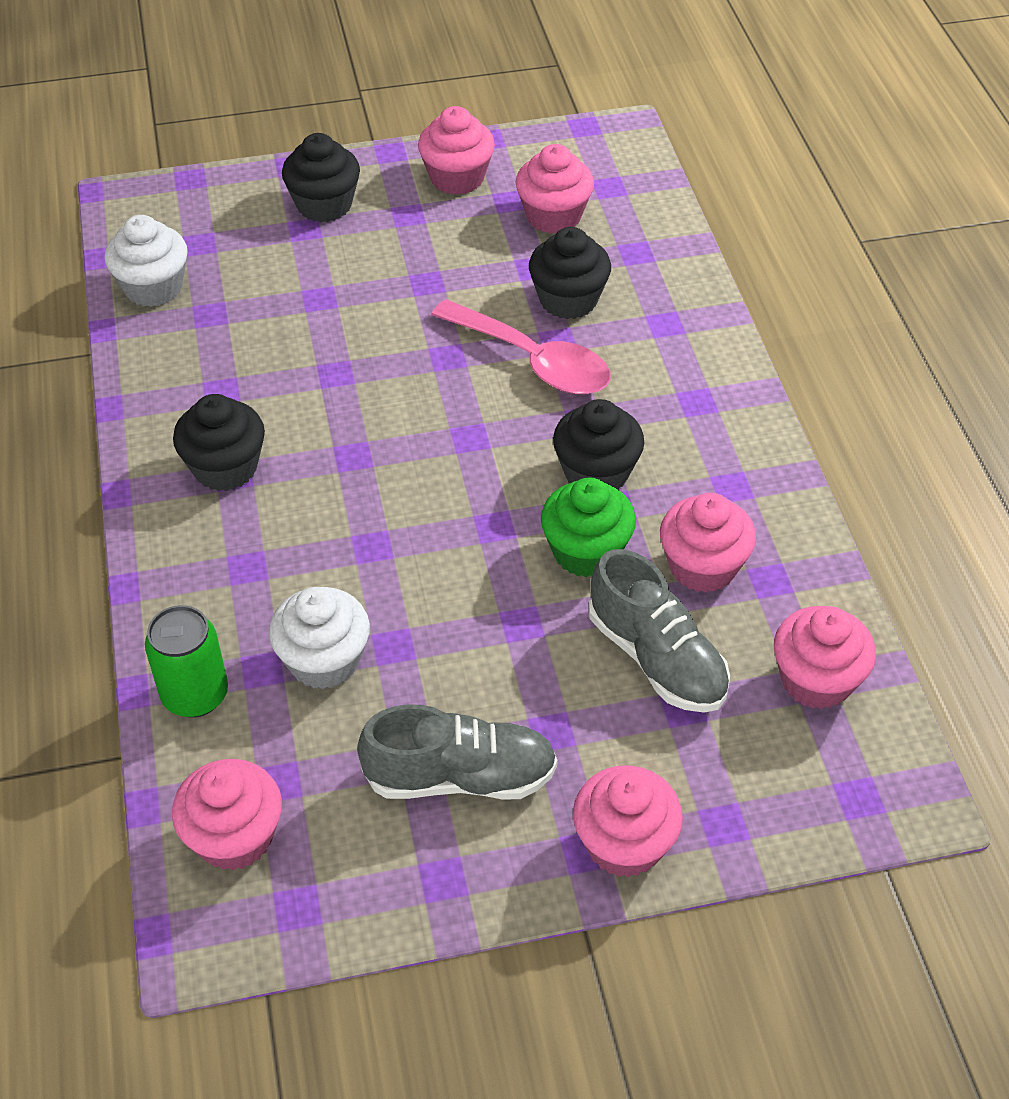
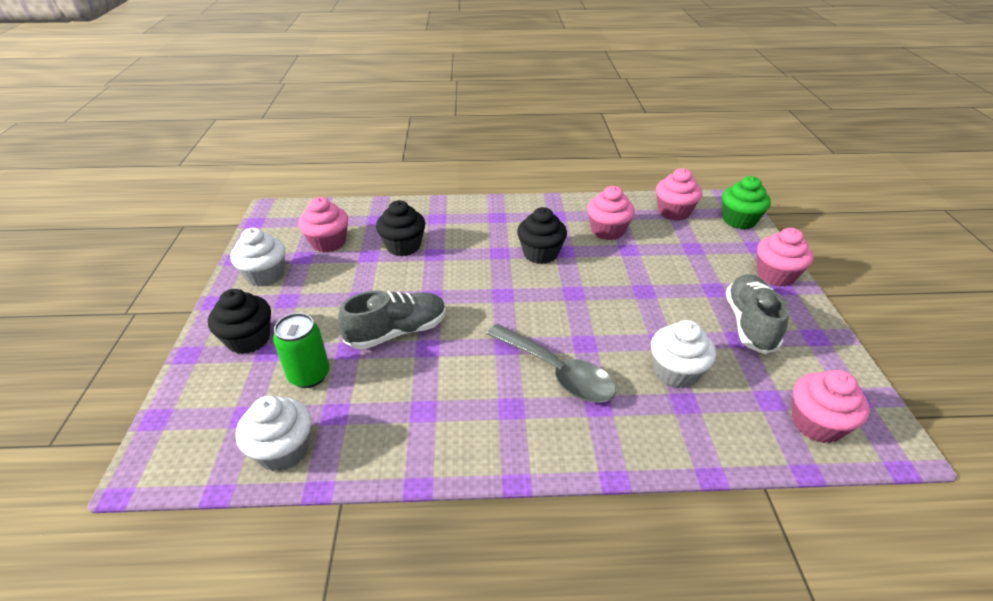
camera: 80 degrees left, 10 degrees down
(195, 695) = (710, 439): green can -> green can (309, 375)
(225, 468) = (503, 412): black cupcake -> none
(305, 517) = (557, 372): none -> grey spoon
(457, 178) = (265, 275): pink cupcake -> white cupcake
(533, 361) = (448, 264): pink spoon -> none
(586, 551) = (595, 264): green cupcake -> green cupcake (739, 220)
(657, 658) = (664, 251): grey shoe -> grey shoe (397, 332)

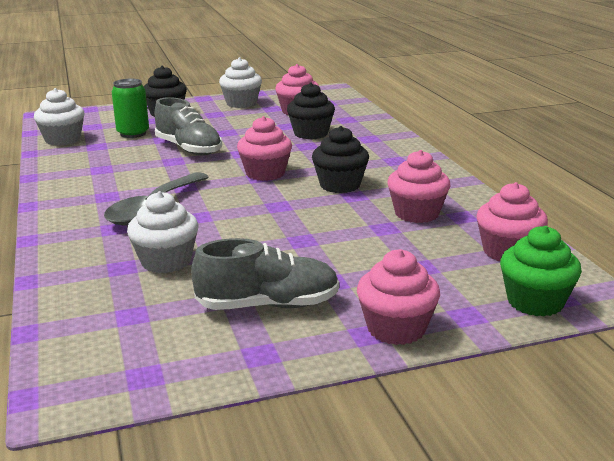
camera: 75 degrees right, 15 degrees down
(816, 423) = (96, 343): pink cupcake -> pink cupcake (265, 173)

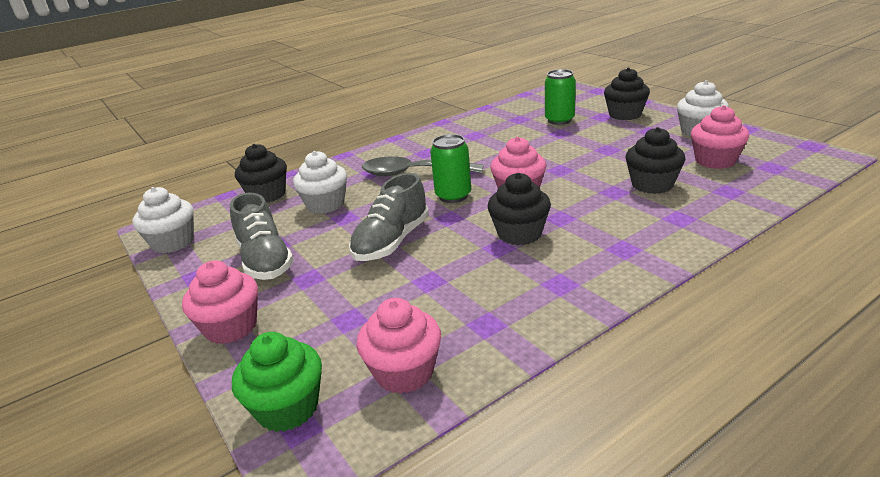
camera: 75 degrees right, 5 degrees up
(63, 140) = (520, 106): white cupcake -> white cupcake (173, 242)
(79, 298) = (267, 195): none -> black cupcake
(189, 149) = (546, 148): grey shoe -> grey shoe (392, 242)
(236, 198) = (453, 196): none -> green can
(416, 214) = (475, 292): pink cupcake -> none

